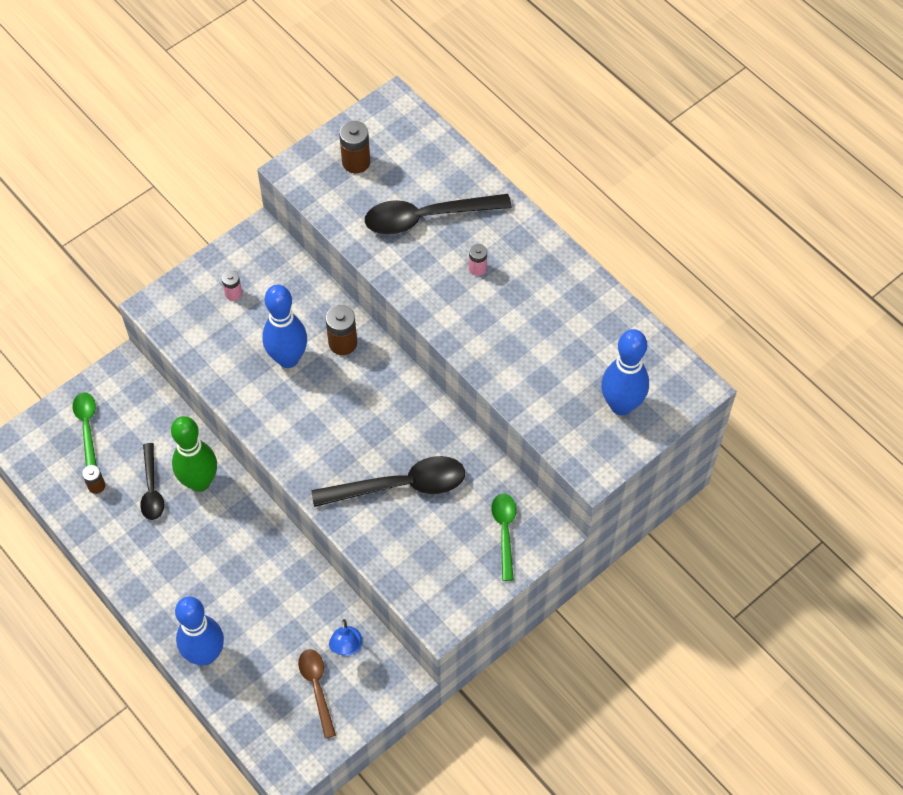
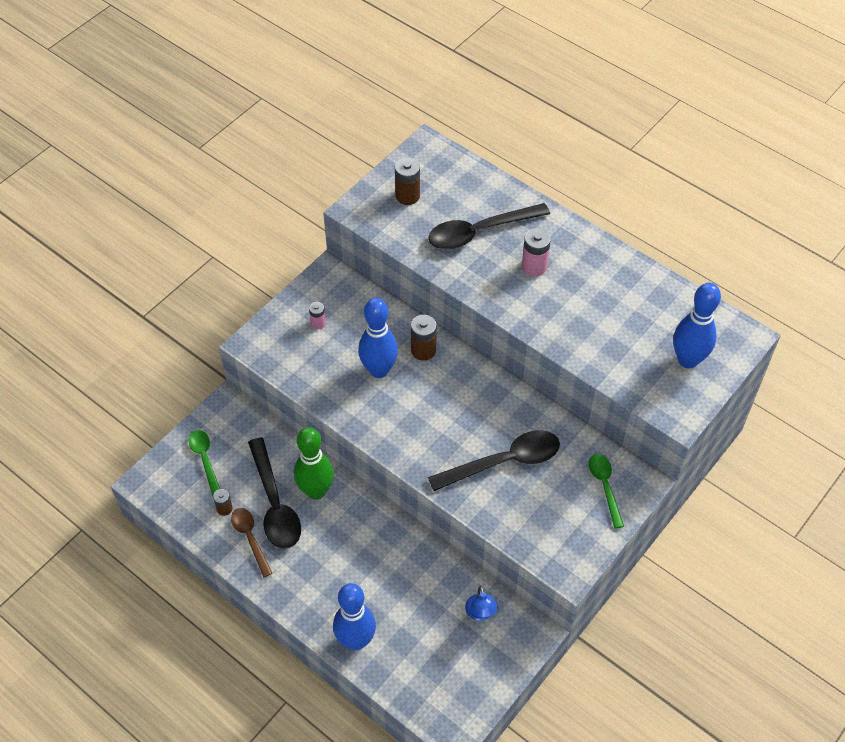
camera: 10 degrees left, 5 degrees down
(151, 489) = (274, 503): black spoon -> black spoon, size x1.69
(317, 688) = (463, 653): brown spoon -> brown spoon (250, 538)
(477, 268) = (534, 266): pink battery -> pink battery, size x1.64

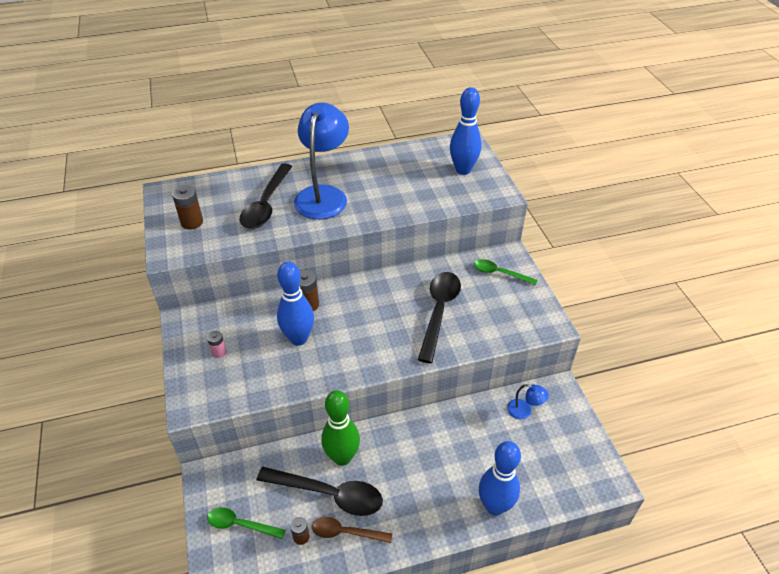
camera: 55 degrees left, 10 degrees down
(534, 266) = (323, 195): pink battery -> blue lamp

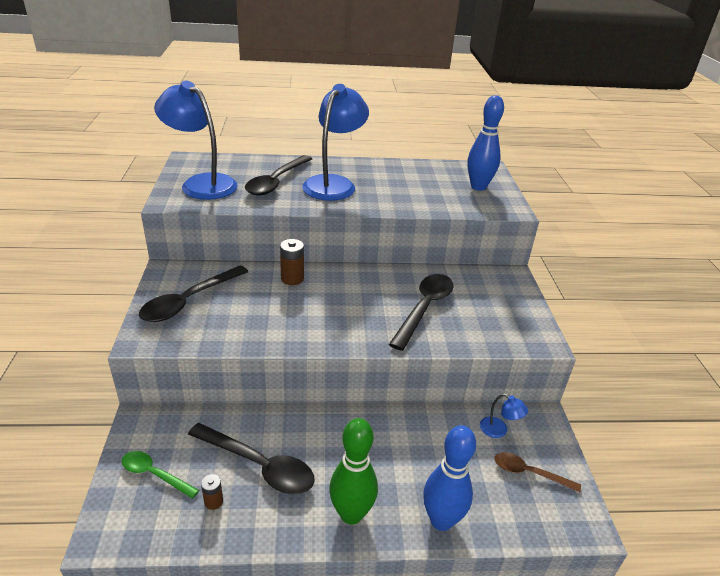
camera: 10 degrees right, 10 degrees down
(192, 222) = (201, 183): brown battery -> blue lamp
(219, 352) = (189, 301): pink battery -> black spoon
(298, 338) = (272, 304): blue bowling pin -> none
(342, 457) = (285, 433): green bowling pin -> green bowling pin (351, 514)
(346, 532) = (264, 508): brown spoon -> brown spoon (529, 473)
(500, 273) = (498, 288): green spoon -> none

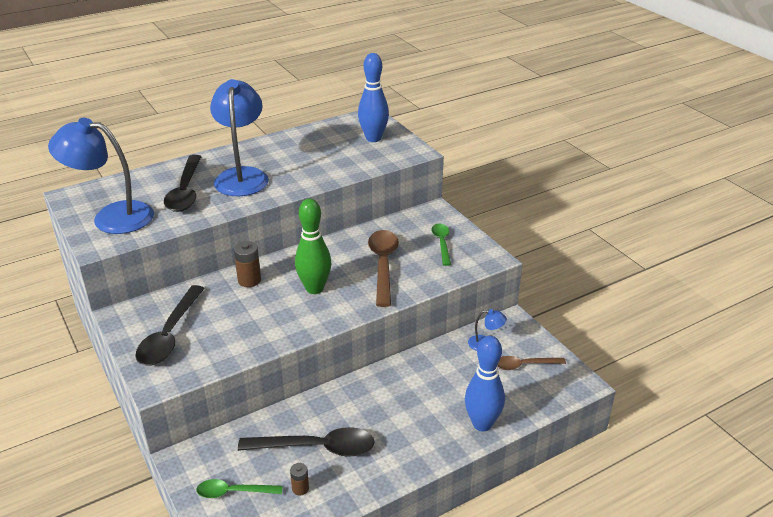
camera: 25 degrees left, 0 degrees up
(351, 514) = (414, 449): green bowling pin -> green bowling pin (314, 288)
(424, 309) = (383, 265): black spoon -> brown spoon
(498, 308) = (442, 243): none -> green spoon

